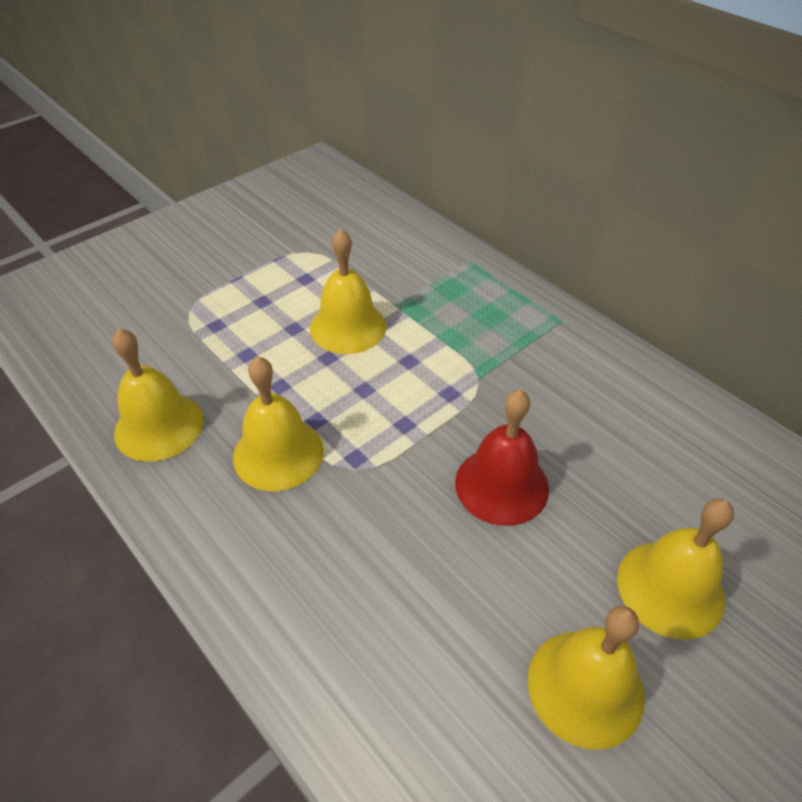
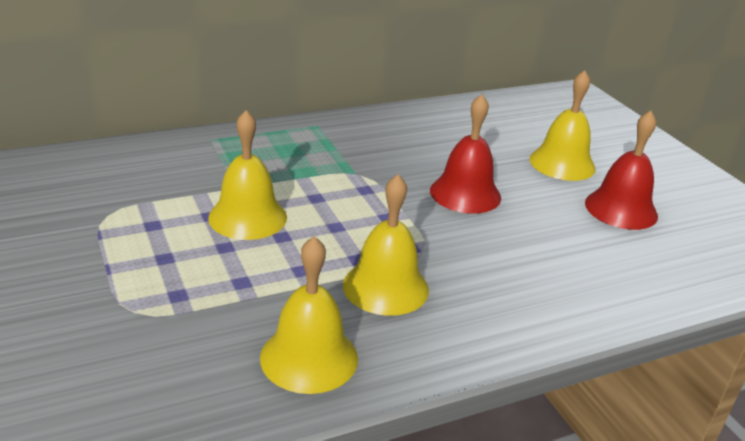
camera: 75 degrees left, 15 degrees down
(585, 687) = (621, 209): yellow bell -> red bell

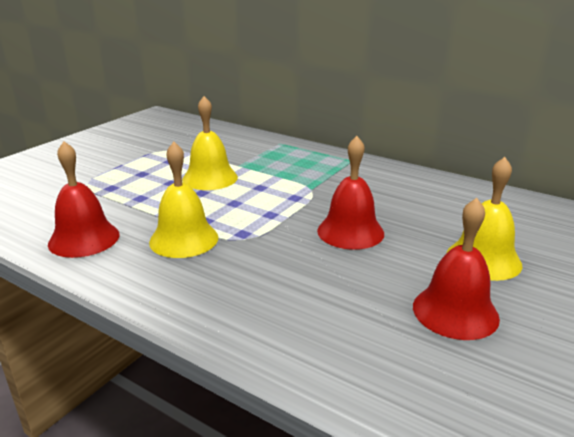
camera: 60 degrees right, 5 degrees down
(309, 357) = (84, 239): yellow bell -> red bell

